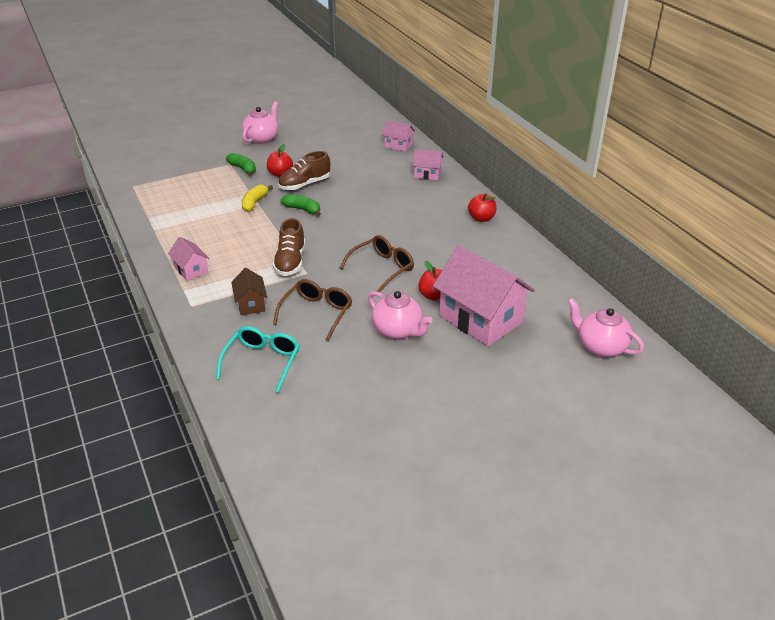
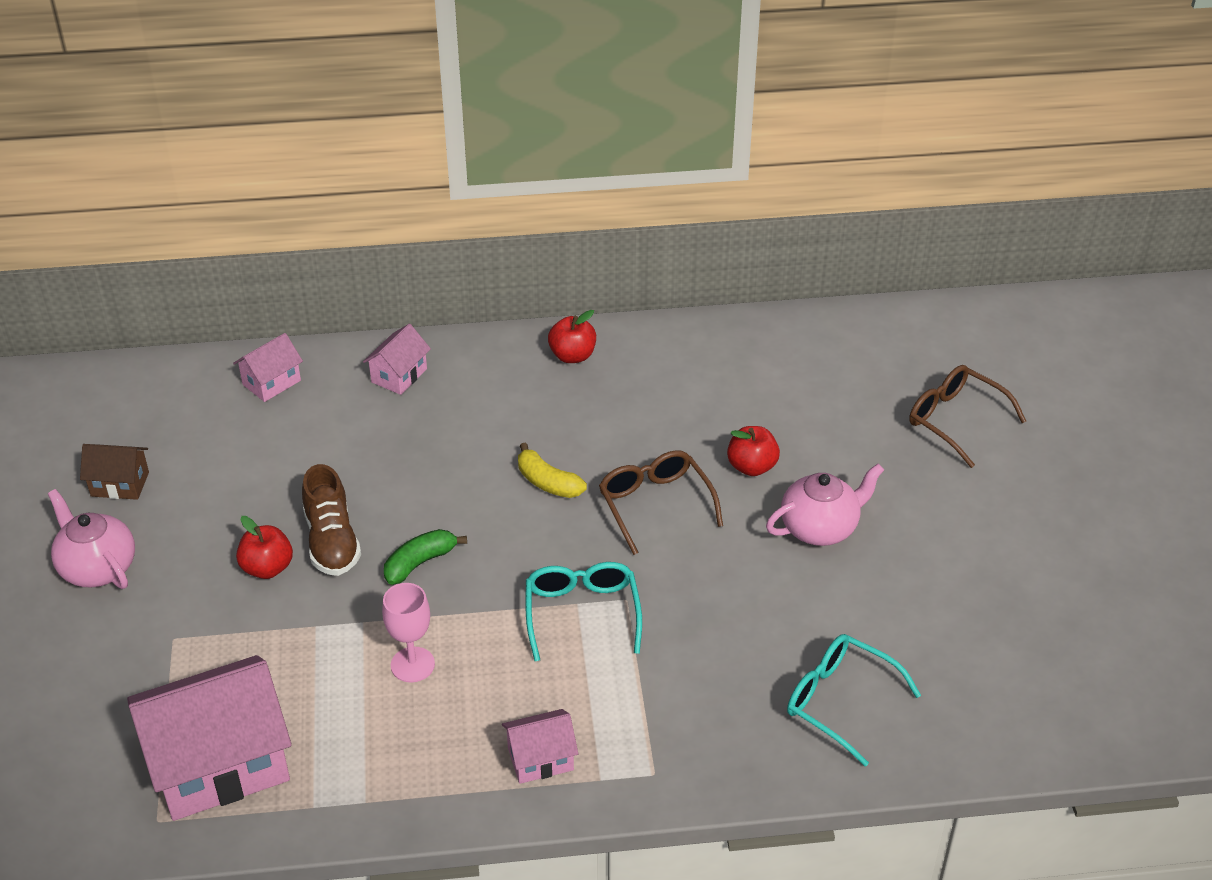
camera: 70 degrees left, 5 degrees up
(237, 222) = (412, 664): none -> pink goblet
(243, 169) = (209, 621): green banana -> none
(251, 304) = (682, 690): brown house -> brown house (120, 484)
(254, 203) = (354, 627): yellow banana -> yellow banana (548, 482)
(290, 262) = (582, 614): brown shoe -> turquoise glasses
(317, 313) = (742, 611): brown glasses -> brown glasses (956, 420)
(480, 319) = (826, 436): pink house -> pink house (220, 764)
(600, 346) = (924, 346): pink teapot -> none

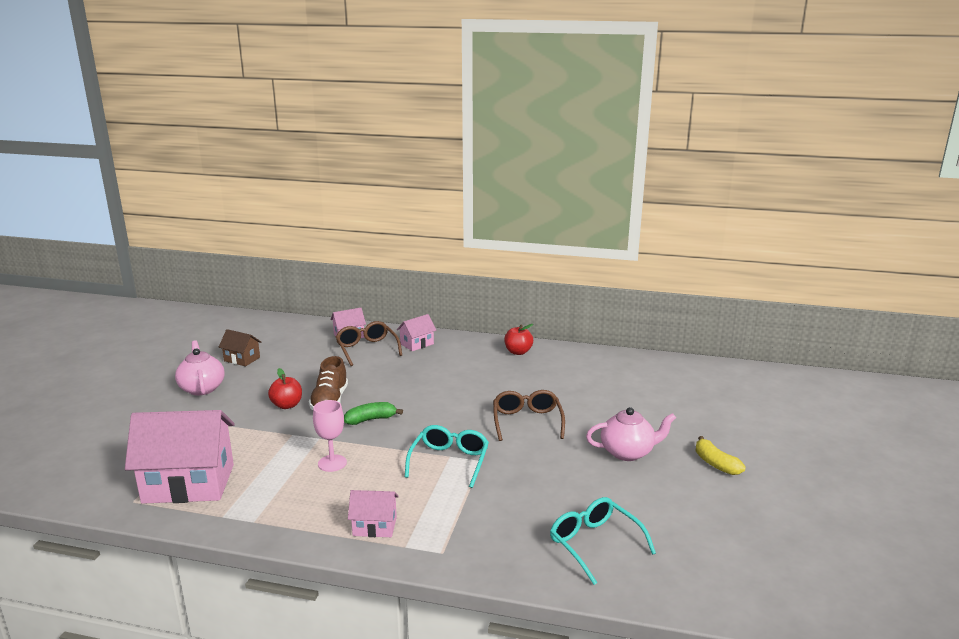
camera: 20 degrees right, 20 degrees down
(548, 482) = (468, 400): yellow banana -> yellow banana (715, 464)
(752, 467) = (598, 416): red apple -> none
(956, 420) = (746, 419): brown glasses -> brown glasses (367, 349)

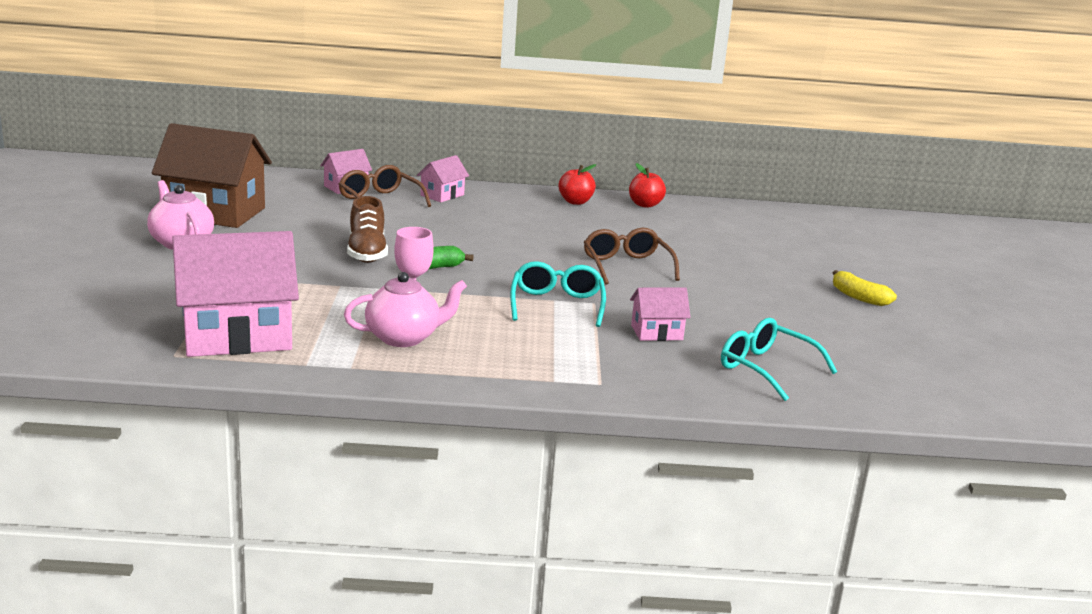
camera: 15 degrees left, 0 degrees up
(242, 359) = (215, 213): brown house -> brown house, size x2.09
(287, 405) = (312, 257): red apple -> red apple (645, 204)
(374, 526) = (505, 365): pink house -> pink house (656, 332)
(628, 452) = (758, 290): pink teapot -> pink teapot (404, 338)

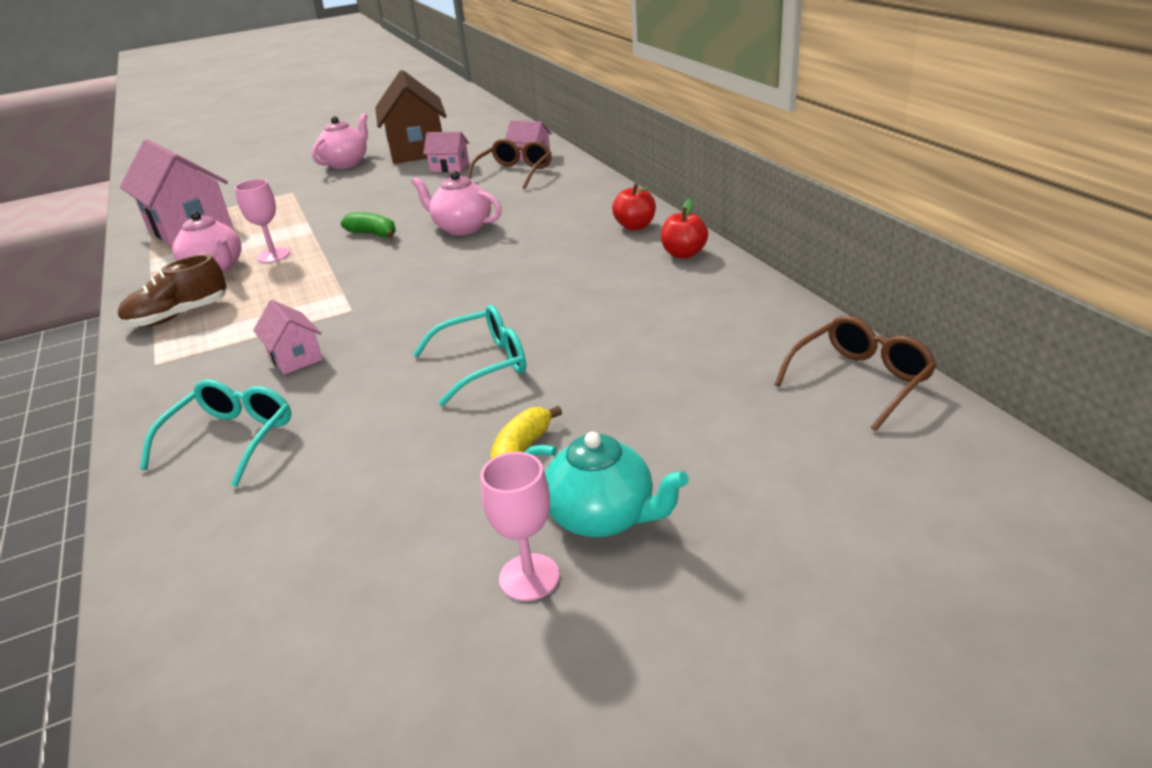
camera: 70 degrees right, 10 degrees up
(367, 252) = (386, 206): brown shoe -> brown shoe (179, 316)
(442, 195) = (564, 183): pink house -> pink house (449, 167)
(480, 241) = (462, 228): none -> pink teapot
(557, 305) = (331, 297): turquoise glasses -> turquoise glasses (483, 364)
(626, 266) = (469, 297): brown glasses -> brown glasses (859, 381)
(933, 295) = (603, 517): none -> turquoise teapot
(973, 319) = (529, 577): none -> pink goblet

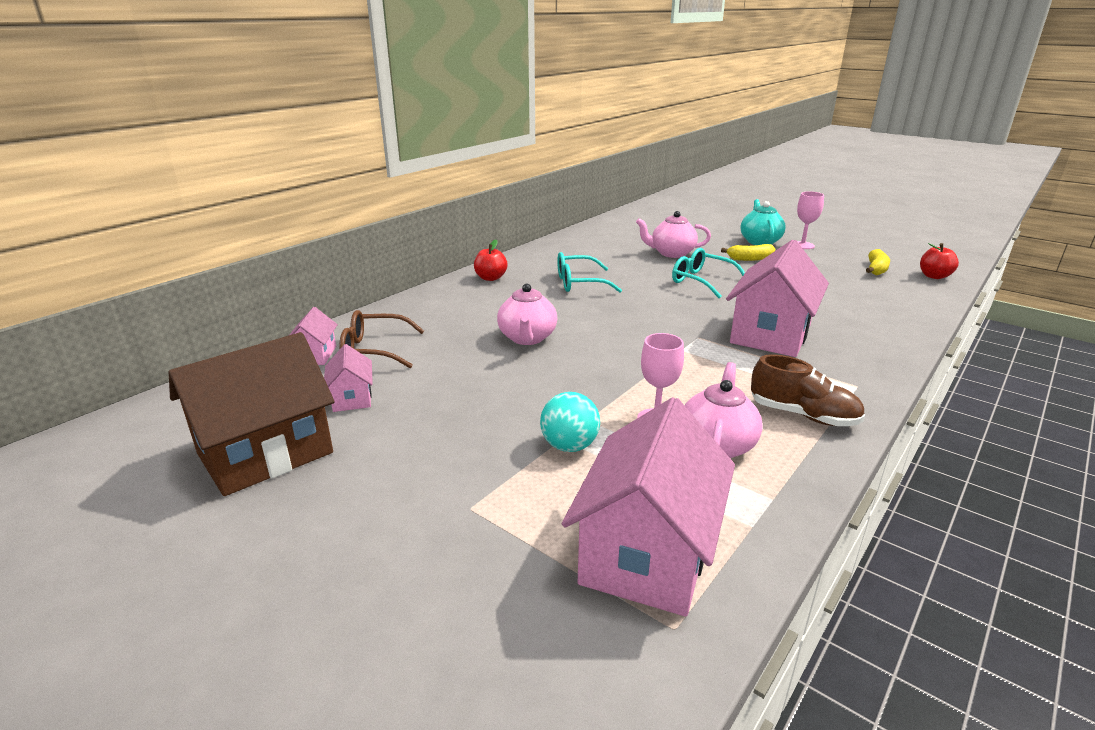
camera: 120 degrees left, 5 degrees down
(231, 439) = (852, 321): turquoise glasses -> turquoise glasses (579, 283)
(295, 357) = (770, 334): pink house -> pink house, size x2.09
(296, 222) = (569, 446): none -> turquoise ball
(311, 609) = (876, 269): none -> yellow banana
(346, 163) = (325, 508): pink teapot -> pink teapot (671, 253)
(373, 234) = (567, 378): green banana -> none
(683, 254) = (527, 260): red apple -> red apple (934, 276)
(859, 381) = (625, 220): brown glasses -> none

